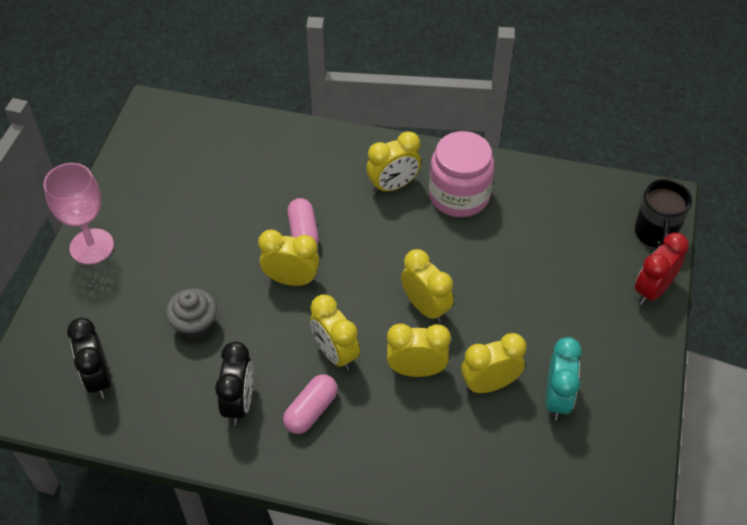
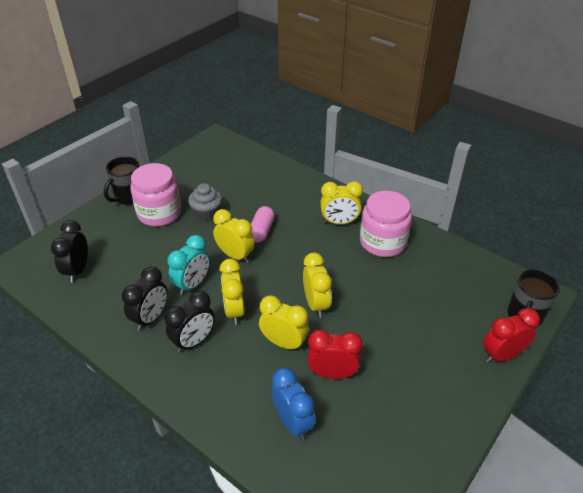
camera: 25 degrees right, 10 degrees down
(92, 246) = (129, 197): pink goblet -> black mug
(152, 256) = (159, 213): none -> pink jar
(195, 325) = (156, 261): grey cupcake -> grey cupcake (207, 213)
(311, 410) = (194, 341): pink capsule -> black clock
(478, 457) = (292, 422): none -> blue clock
(489, 384) = (332, 373): yellow clock -> red clock
(557, 398) = (380, 405): turquoise clock -> turquoise clock (192, 284)

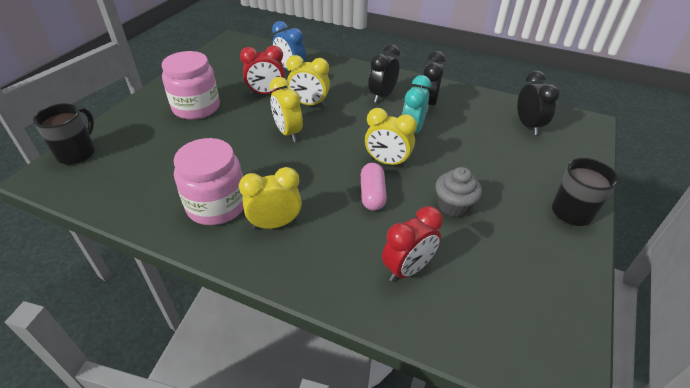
camera: 165 degrees right, 0 degrees up
(159, 213) = (511, 195): pink jar -> pink jar (196, 107)
(234, 311) = (361, 118): yellow clock -> none
(502, 355) = (119, 121): red clock -> red clock (407, 269)

